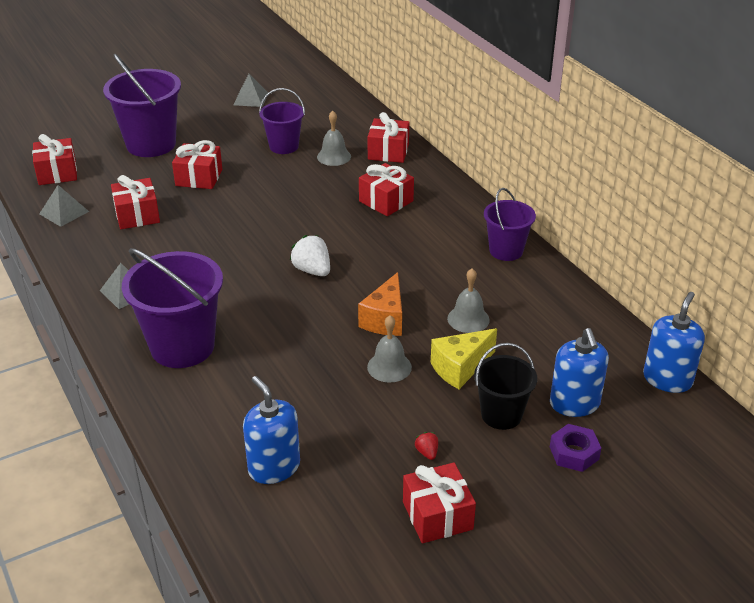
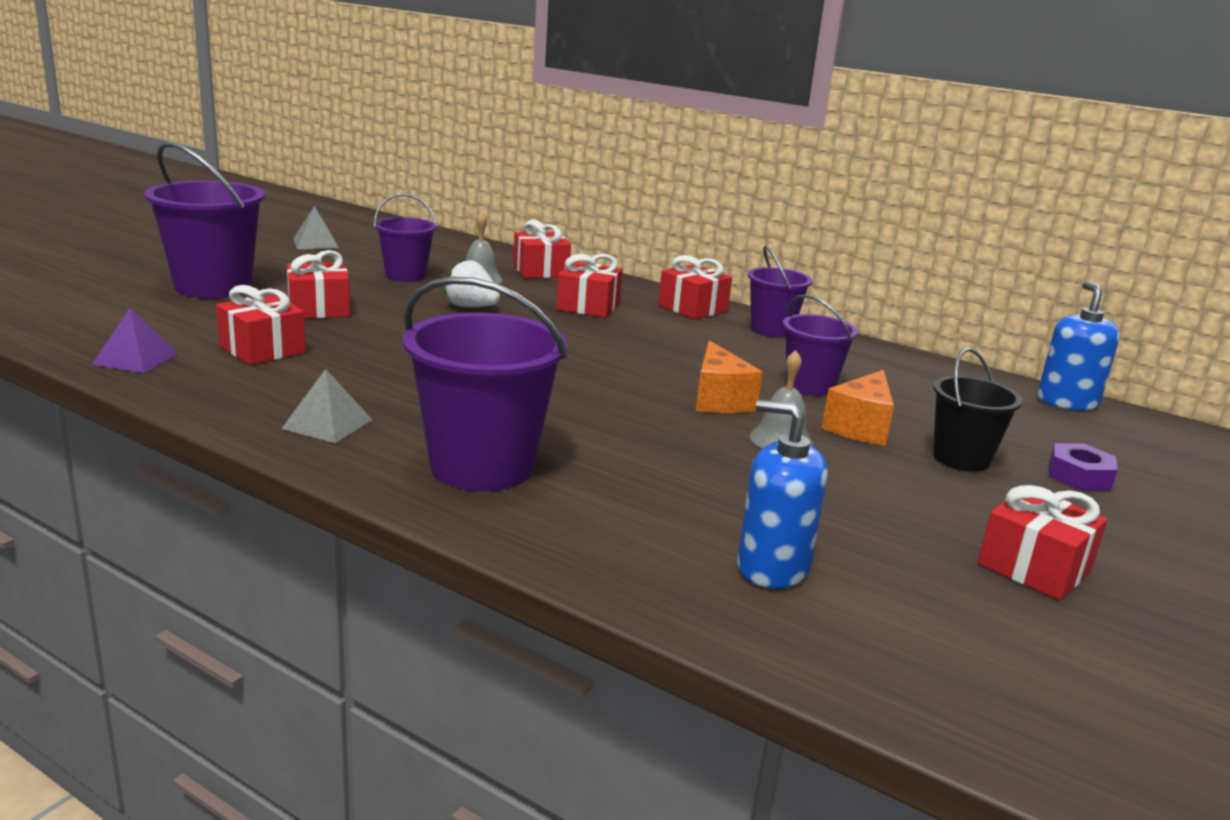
camera: 30 degrees left, 15 degrees down
(57, 173) = (85, 323): red gift -> red gift (692, 308)
(64, 212) = (136, 359): grey pyramid -> purple pyramid
(312, 270) = (573, 370): white strawberry -> white strawberry (470, 307)
(427, 452) = (934, 509): red strawberry -> none
(460, 368) = (860, 427): yellow cheese -> orange cheese
(468, 319) = (810, 386): grey bell -> purple bucket
(574, 404) = (1016, 436): blue soap dispenser -> none

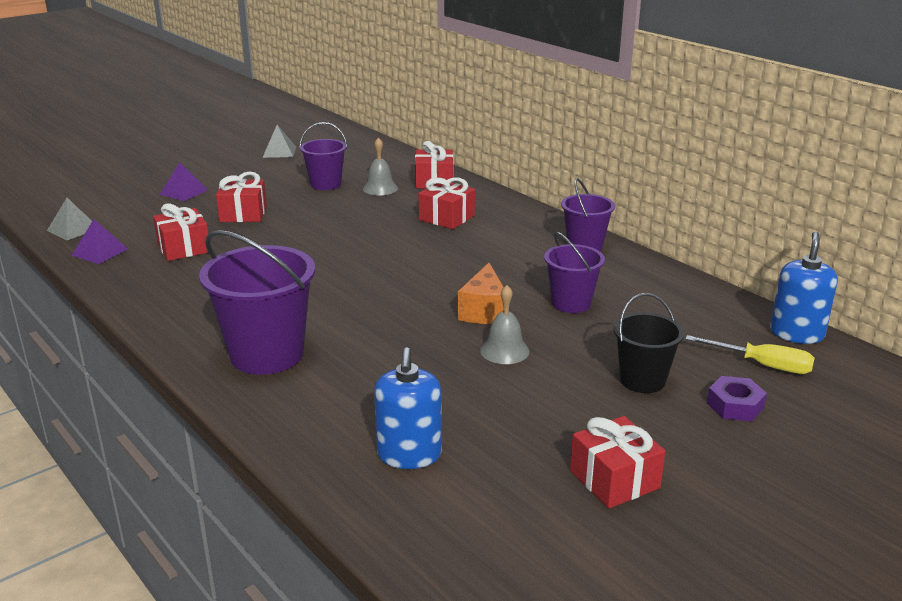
camera: 20 degrees right, 5 degrees up
(213, 287) = (184, 192): purple bucket -> purple pyramid
(327, 424) = (188, 312): grey pyramid -> grey pyramid (73, 229)
(470, 307) = (354, 215): white strawberry -> none
(692, 308) = (533, 222): red gift -> none
(772, 567) = (409, 454): blue soap dispenser -> blue soap dispenser turned 135 degrees counterclockwise
(860, 427) = (581, 344): orange cheese -> none
(1065, 434) = (762, 365): none -> yellow screwdriver

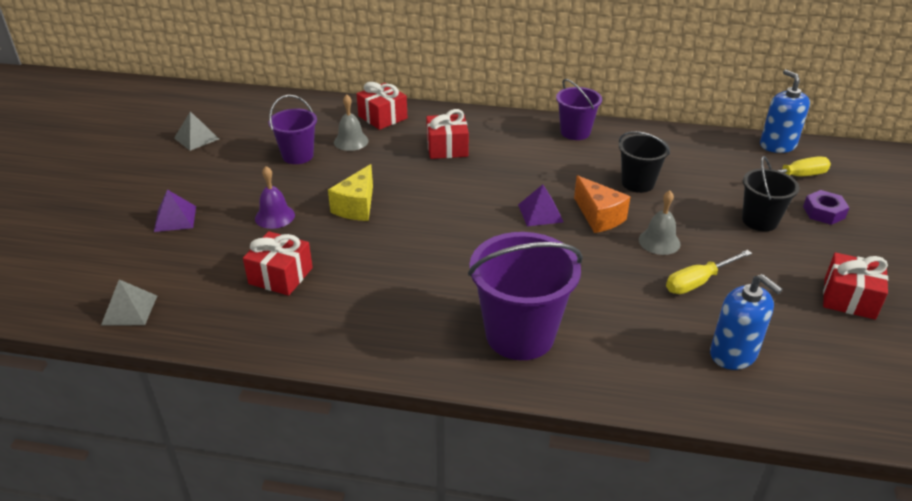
camera: 40 degrees left, 10 degrees up
(100, 252) = (205, 319): purple pyramid -> purple pyramid (540, 213)
(243, 214) = (275, 216): red gift -> purple bell
(307, 229) = (356, 207): none -> yellow cheese
(482, 393) = (698, 282): none -> yellow screwdriver
(571, 303) = (637, 183): purple bucket -> black bucket

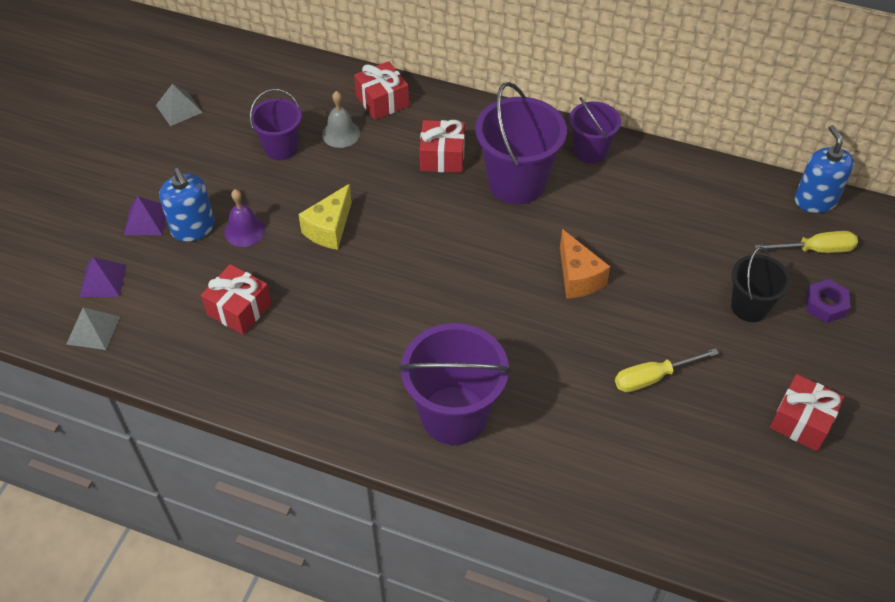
camera: 10 degrees right, 15 degrees up
(519, 158) = (516, 182): none -> purple bucket
(540, 213) = (517, 264): purple pyramid -> purple pyramid (103, 280)
(637, 183) = (635, 236): black bucket -> none
(659, 241) = (631, 320): grey bell -> none
(733, 354) = (655, 469): blue soap dispenser -> blue soap dispenser (193, 228)

